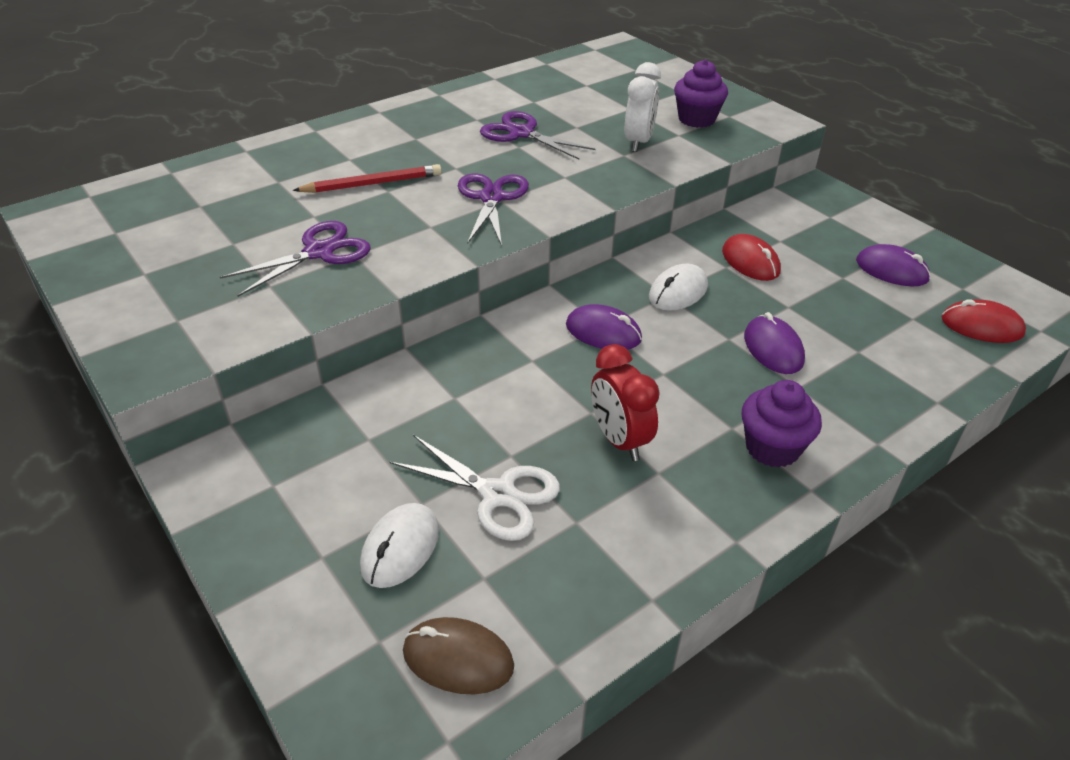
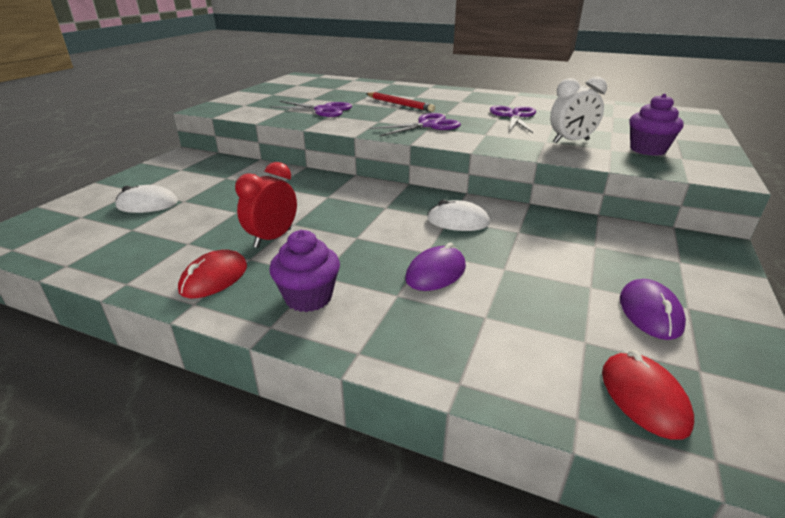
camera: 60 degrees right, 10 degrees down
(458, 659) = (69, 237): brown mouse -> none
(498, 494) = (200, 216): white scissors -> none
(603, 332) = (378, 208): purple mouse -> none
(750, 261) = (541, 239): red mouse -> red mouse (214, 278)

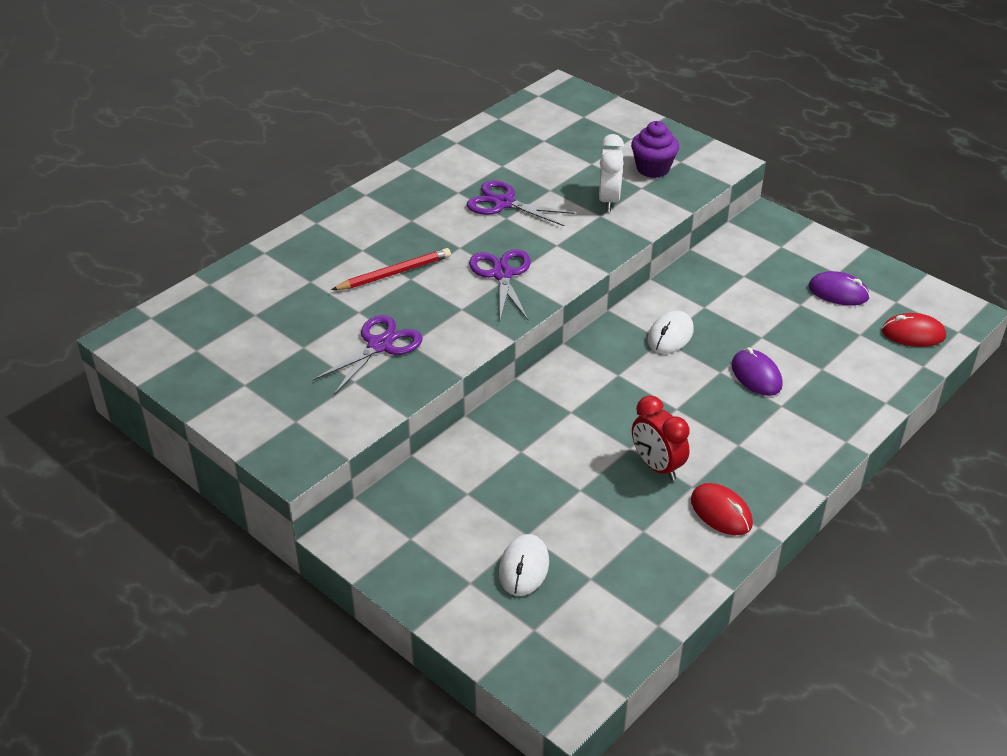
camera: 70 degrees left, 10 degrees up
(308, 297) = (770, 456): purple cupcake -> none

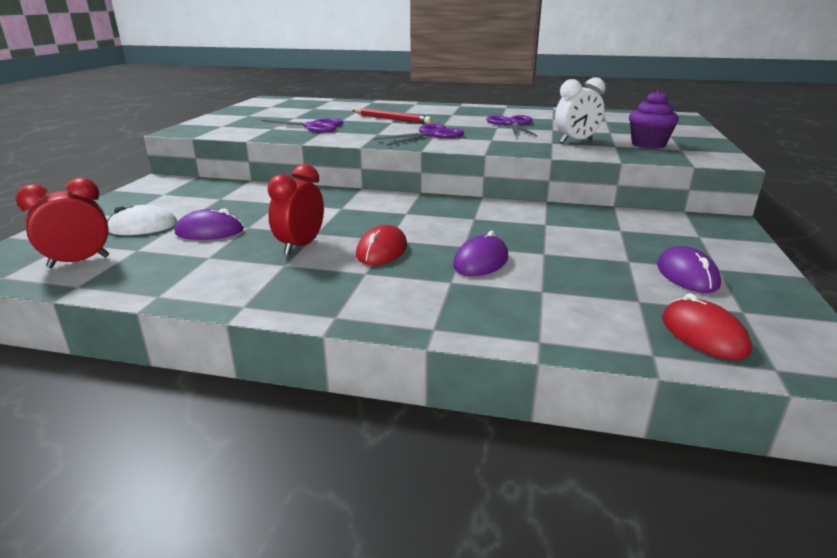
camera: 60 degrees right, 15 degrees down
(575, 519) = (210, 231): none -> purple mouse
(598, 622) = (79, 262): none -> red clock
(670, 335) = (484, 219): white mouse -> none
(721, 512) = (255, 283): red mouse -> red mouse (382, 251)

